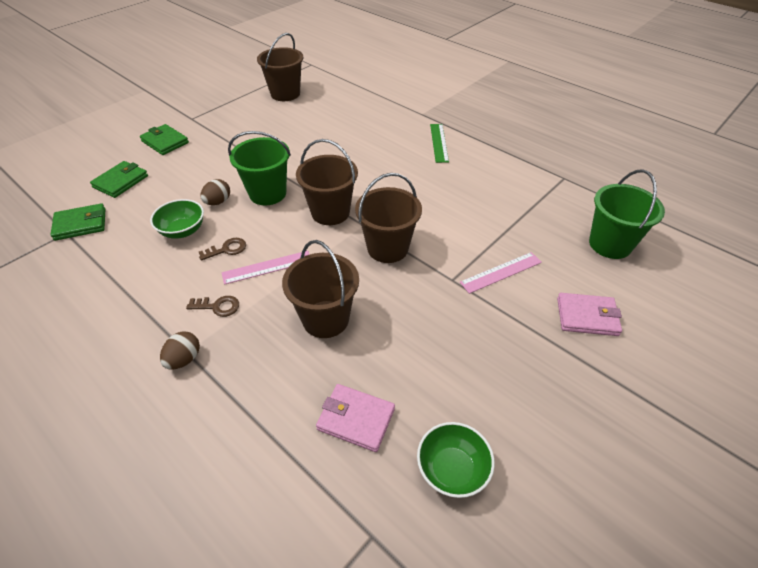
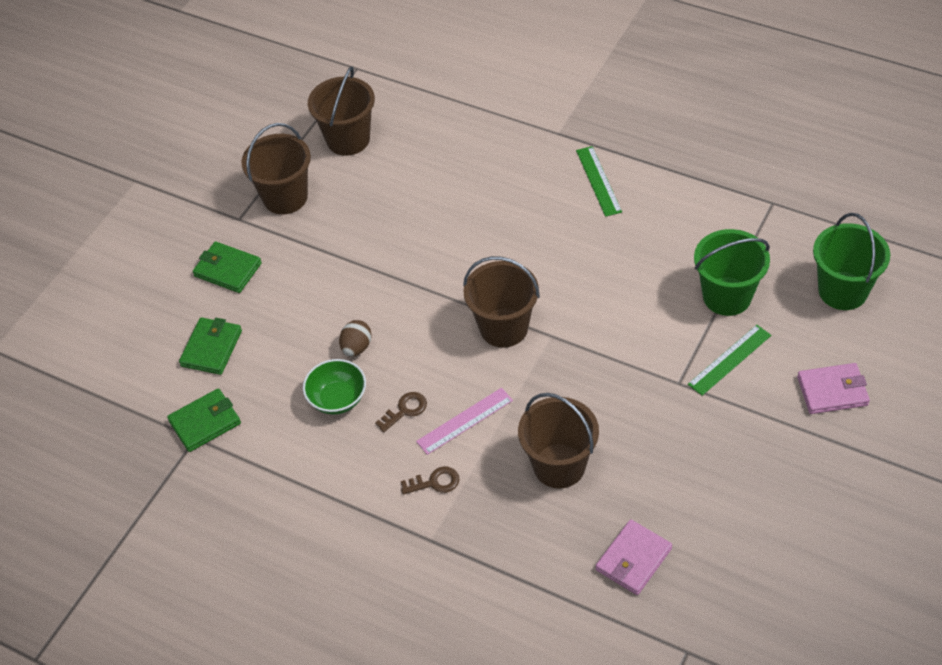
camera: 10 degrees left, 5 degrees up
(184, 359) = (432, 548): brown egg -> none
(267, 193) = (412, 319): green bucket -> green bucket (727, 296)
(356, 419) = (633, 559): pink wallet -> pink wallet turned 60 degrees counterclockwise
(387, 248) = (592, 360): brown bucket -> brown bucket (285, 197)
(452, 469) = (738, 579): green bowl -> none
(501, 272) = (729, 360): pink ruler -> green ruler

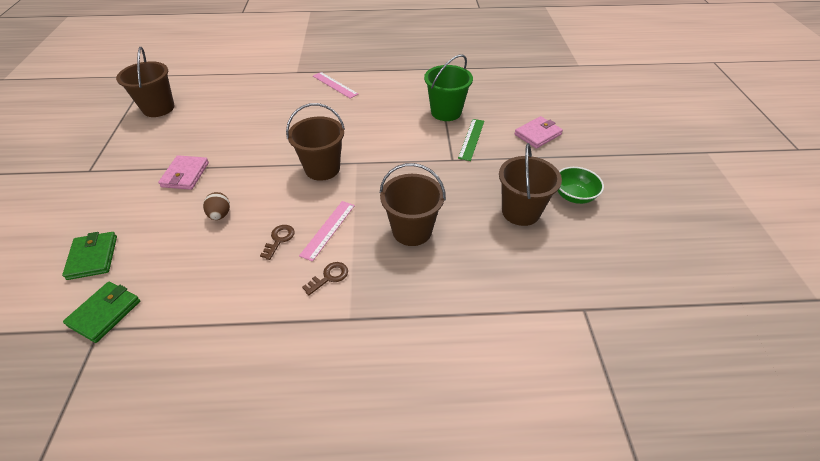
camera: 35 degrees left, 5 degrees down
(228, 270) = (90, 202): green wallet -> none
(285, 197) = (123, 149): brown bucket -> brown bucket (520, 211)
(337, 399) = (220, 252): green bowl -> green bowl (574, 196)
(598, 181) = (335, 85): green ruler -> pink ruler
(633, 559) = (502, 266): pink wallet -> pink wallet (185, 175)
(843, 291) = (503, 92): green bucket -> none

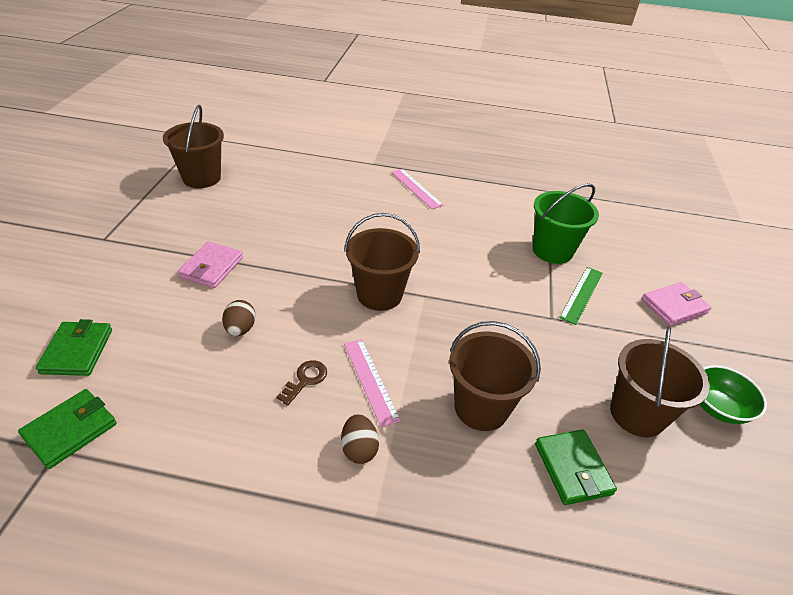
camera: 10 degrees right, 5 degrees down
(328, 229) = (370, 380): pink ruler -> pink ruler turned 60 degrees counterclockwise
(329, 277) = (359, 449): brown key -> brown egg
(481, 256) = (573, 468): none -> green wallet

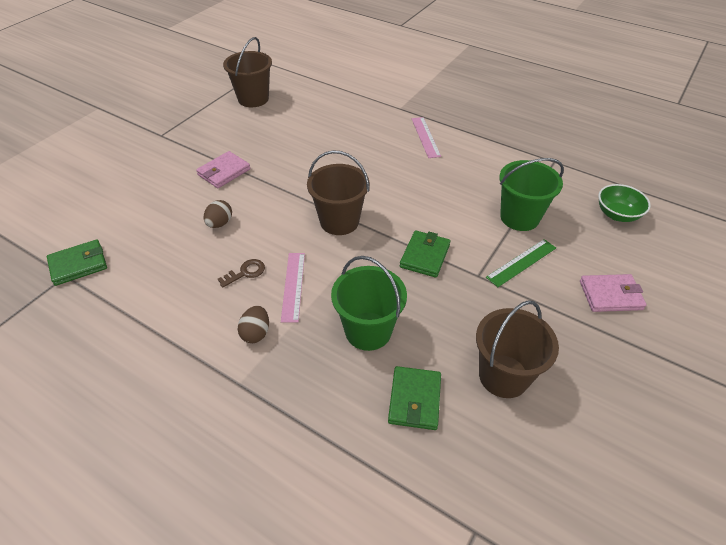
camera: 25 degrees right, 5 degrees up
(77, 351) = (106, 213): green wallet -> green wallet (424, 256)
(481, 408) = (368, 331): brown bucket -> green bucket
(717, 407) = (588, 394): green bowl -> green bowl (617, 214)

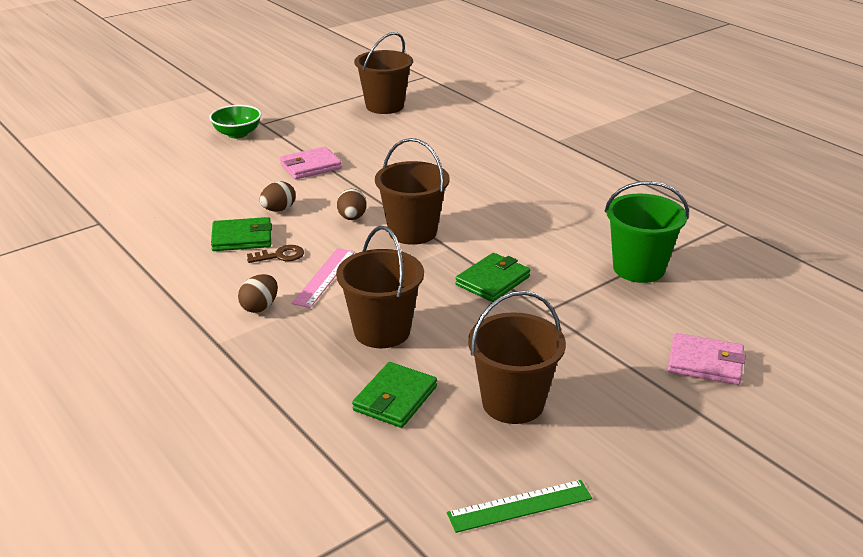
camera: 20 degrees right, 15 degrees down
(78, 264) = (117, 217): green wallet -> green wallet (242, 238)
(284, 218) = (352, 218): none -> brown egg
(368, 331) = (382, 331): green bucket -> brown bucket
(425, 137) = (571, 173): pink ruler -> none
(521, 262) = (610, 310): green ruler -> green ruler (520, 506)
(617, 214) = (776, 290): green bowl -> green bowl (237, 134)

